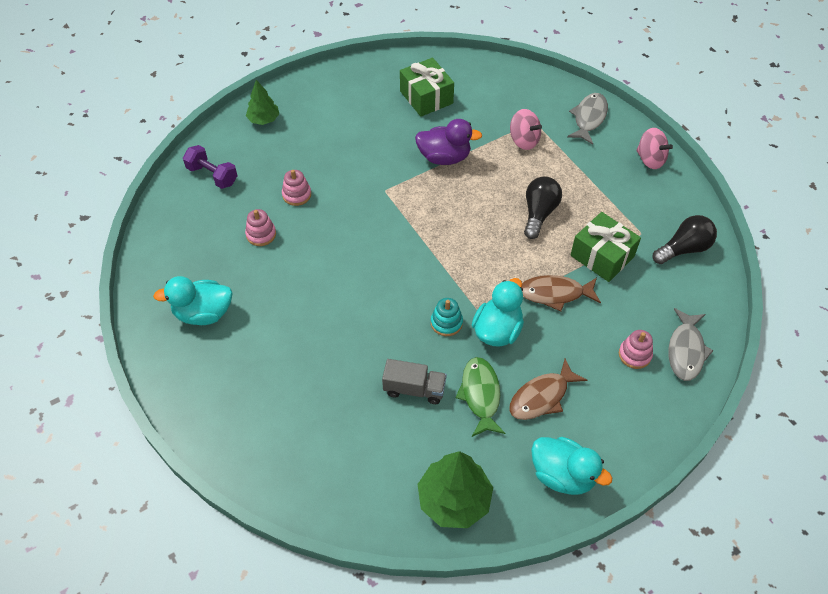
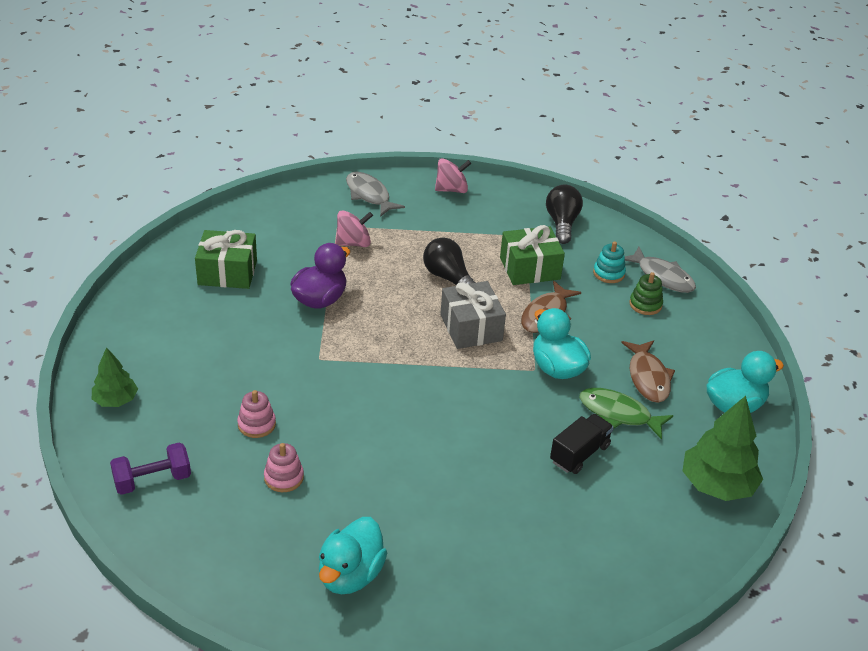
camera: 60 degrees left, 15 degrees down
(414, 389) = (579, 454): grey truck -> black truck
(446, 323) = (521, 396): turquoise stacking toy -> turquoise stacking toy (608, 273)
(495, 255) = (471, 328): none -> grey gift
(634, 355) = (645, 304): pink stacking toy -> green stacking toy

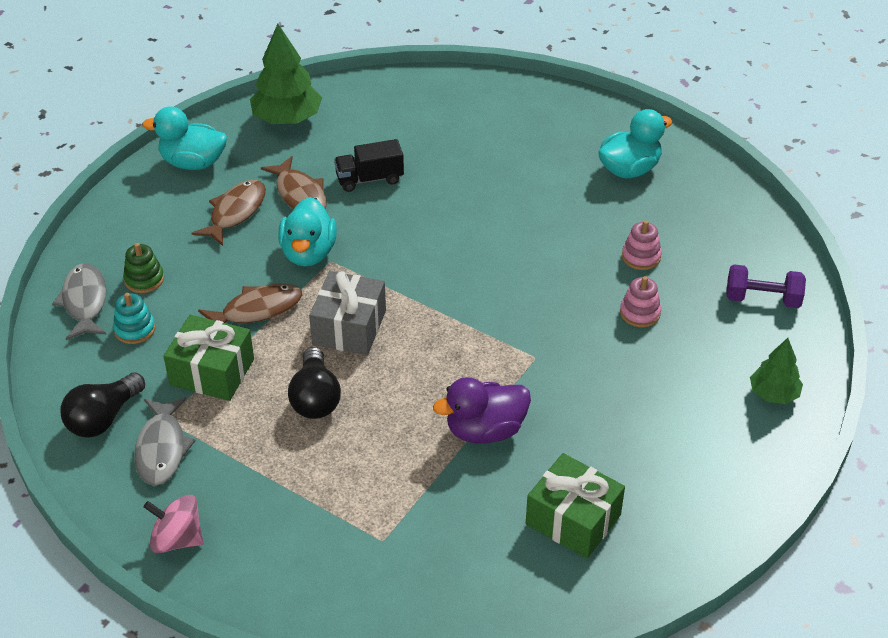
camera: 145 degrees left, 5 degrees up
(353, 243) = (384, 500): pink spinning top -> none
(369, 195) = (297, 580): grey fish -> grey fish (162, 449)
(618, 414) = (300, 195): green fish -> brown fish

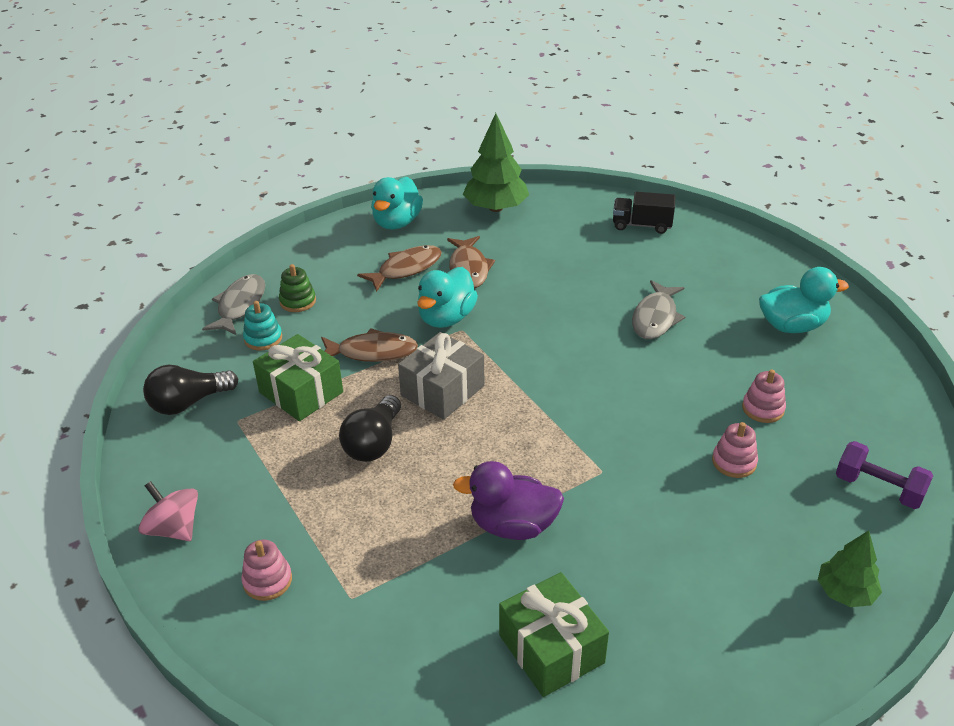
camera: 25 degrees right, 5 degrees down
(162, 449) = (216, 444): grey fish -> grey fish (655, 318)
(193, 163) = (397, 222): turquoise duck -> turquoise duck turned 105 degrees counterclockwise
(298, 552) = (267, 581): none -> pink stacking toy
(369, 179) = (537, 272): black truck -> black truck (642, 225)

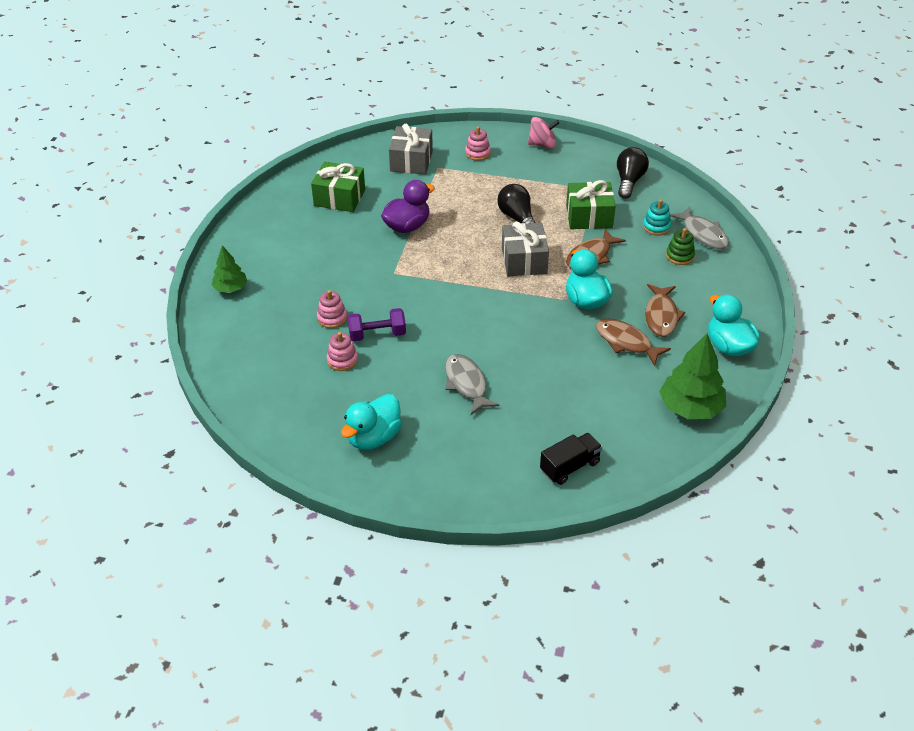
camera: 135 degrees right, 5 degrees up
(369, 641) = (411, 161): none -> grey gift
(878, 488) = (244, 350): purple dumbbell -> purple dumbbell (377, 334)

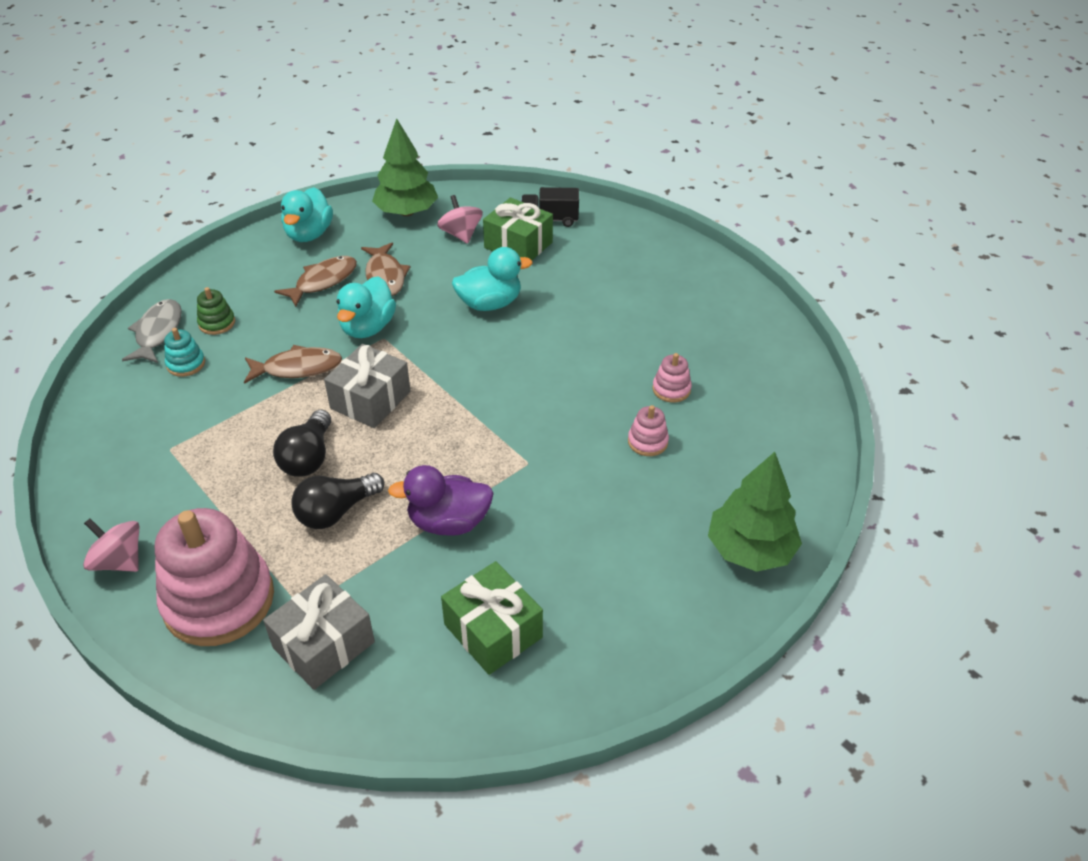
camera: 145 degrees left, 0 degrees up
(230, 288) = (750, 549): green tree -> green tree, size x1.67
(373, 437) = (694, 308): turquoise duck -> turquoise duck (490, 304)
(377, 334) = (612, 398): purple dumbbell -> none
(466, 384) = (568, 311): grey fish -> none
(477, 153) = (219, 600): pink stacking toy -> pink stacking toy, size x2.34
(589, 216) = (231, 415): green gift -> green gift (518, 245)
(621, 409) = (461, 234): none -> pink spinning top
(629, 181) = (117, 436): black light bulb -> black light bulb (336, 512)

